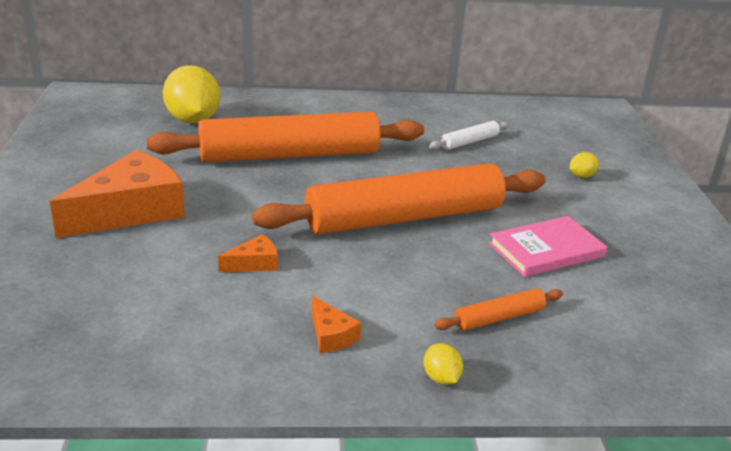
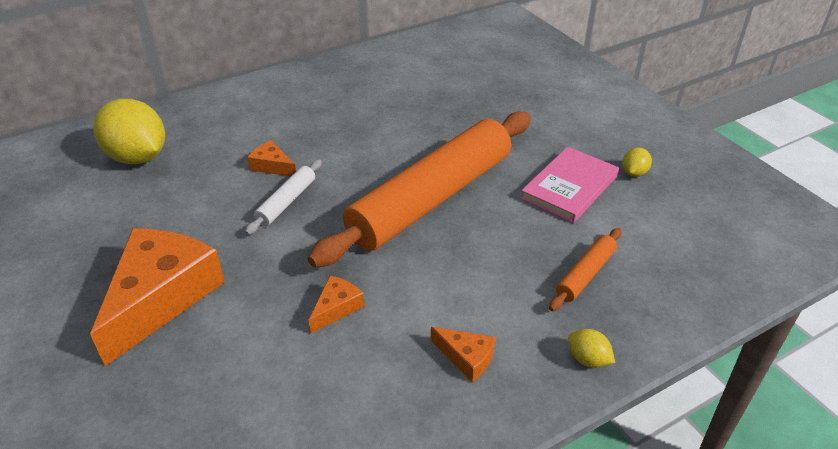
camera: 25 degrees left, 10 degrees up
(290, 155) = (272, 166): orange rolling pin -> orange cheese
(469, 142) = (423, 92): white rolling pin -> white rolling pin (286, 202)
(581, 176) = (540, 97): yellow lemon -> yellow lemon (634, 173)

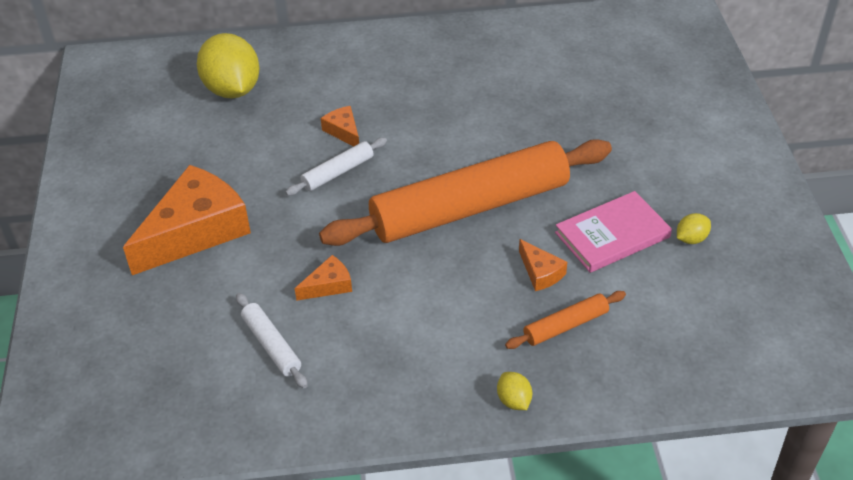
camera: 25 degrees right, 5 degrees up
(308, 389) = (271, 345): none -> white rolling pin
(466, 358) = (411, 363): orange cheese -> orange cheese (540, 272)

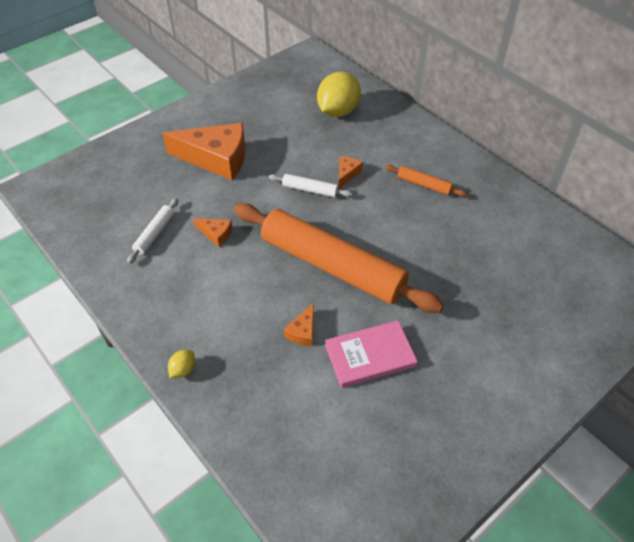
camera: 55 degrees right, 5 degrees up
(565, 325) = (265, 368): orange rolling pin -> orange rolling pin (424, 185)
(612, 235) = (370, 355): pink book -> pink book turned 45 degrees counterclockwise
(691, 239) = (405, 406): yellow lemon -> none

